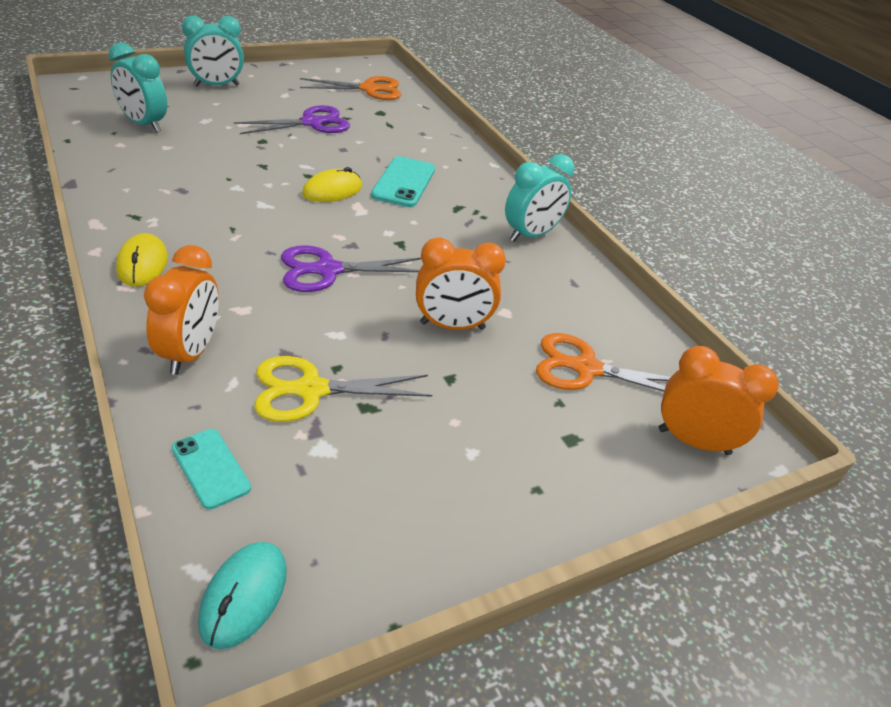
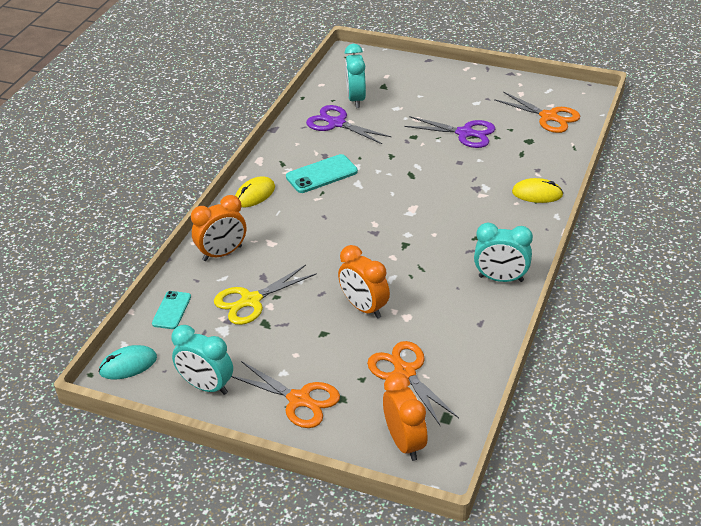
camera: 55 degrees right, 0 degrees up
(216, 86) = (437, 80): turquoise clock -> turquoise clock (206, 386)
(311, 390) = (251, 301): yellow scissors -> yellow scissors turned 75 degrees counterclockwise
(328, 270) = (340, 242): purple scissors -> purple scissors (336, 123)
(332, 190) = (411, 191): yellow mouse -> yellow mouse (537, 194)
(404, 182) = (466, 204): turquoise phone -> turquoise phone (321, 174)
(535, 472) = (299, 400): none -> orange scissors

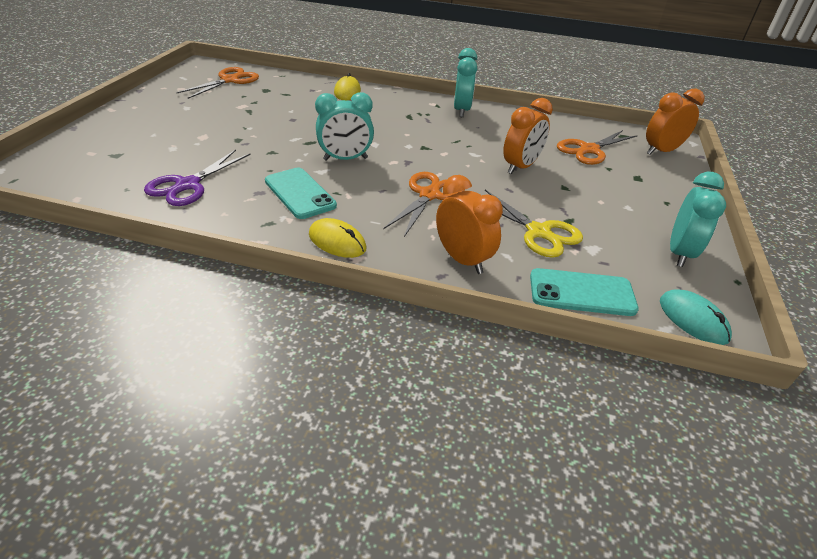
camera: 100 degrees left, 0 degrees up
(171, 310) = (581, 293): turquoise phone -> turquoise phone, size x1.53
(299, 400) = (655, 197): orange scissors -> orange scissors (429, 195)
(356, 99) = (136, 172): turquoise clock -> turquoise clock (345, 159)
(465, 133) = (242, 115): purple scissors -> none

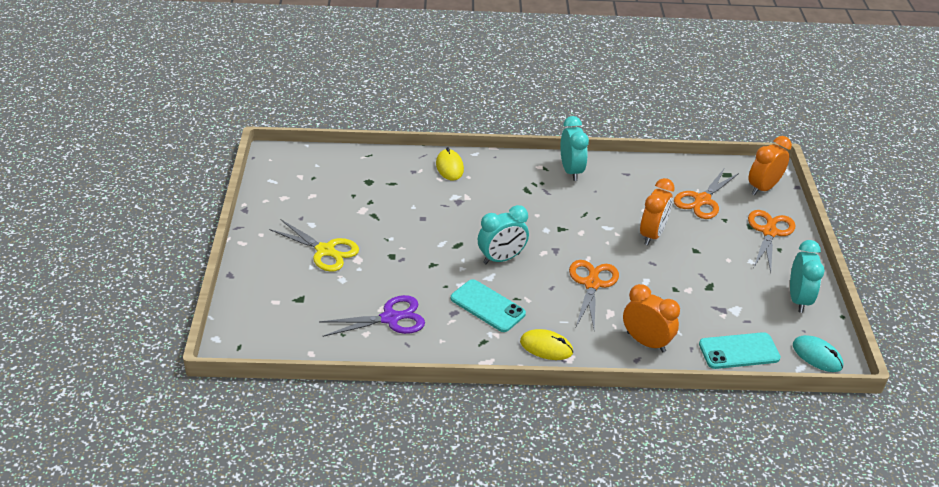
camera: 15 degrees left, 0 degrees up
(188, 185) = (390, 318): purple scissors -> purple scissors turned 120 degrees counterclockwise
(229, 80) = (322, 175): orange scissors -> orange scissors (769, 232)
(538, 232) = (691, 303): yellow scissors -> yellow scissors (325, 251)

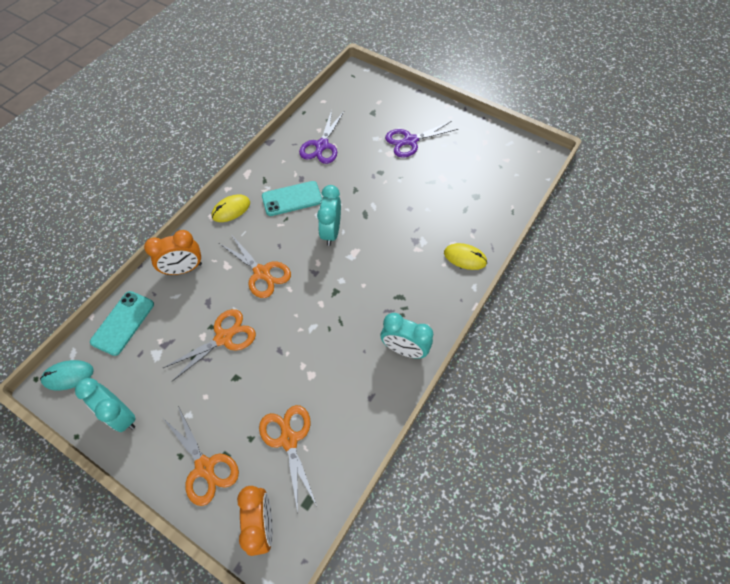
camera: 125 degrees right, 20 degrees up
(325, 251) = (410, 141): yellow scissors -> purple scissors
(652, 235) = (278, 356): orange clock -> none
(675, 275) = (224, 338): none -> orange scissors

